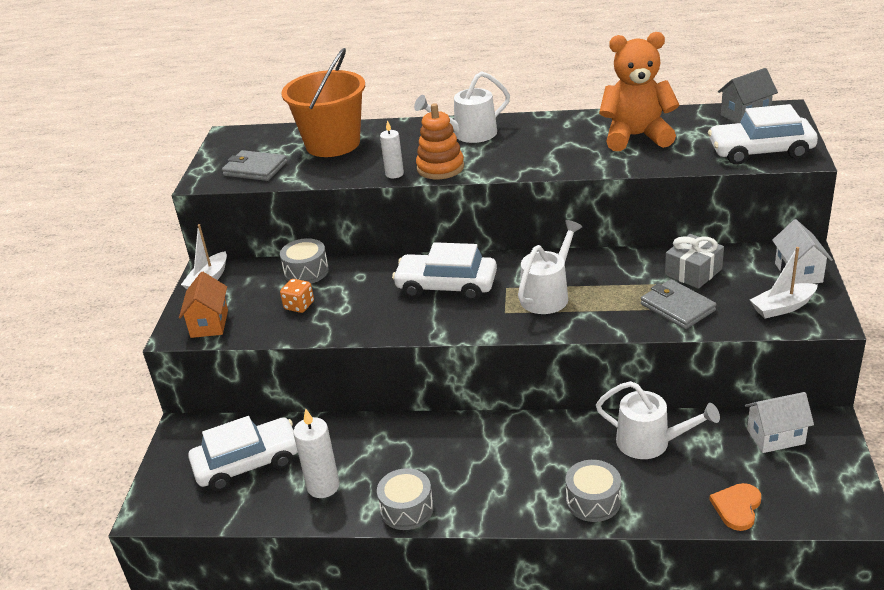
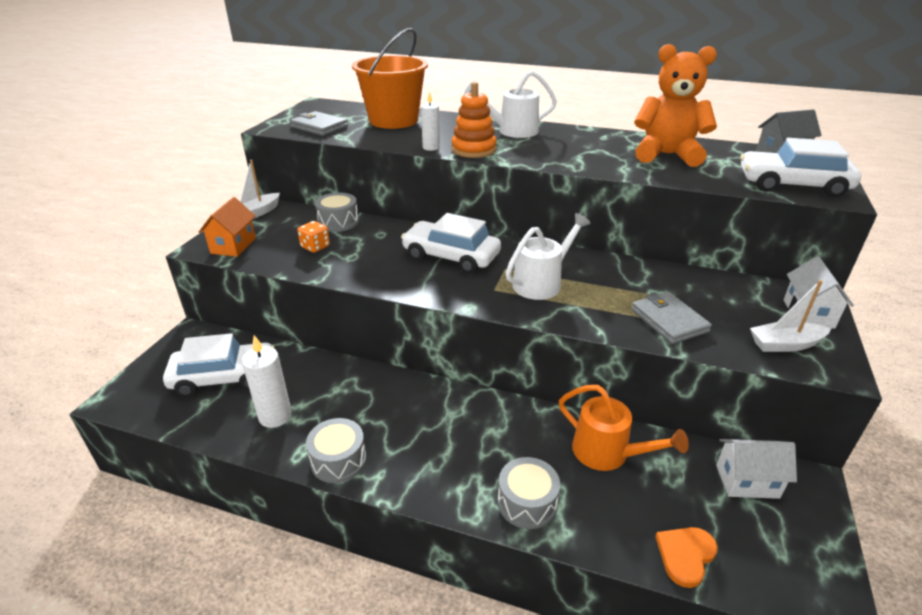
camera: 10 degrees right, 0 degrees up
(651, 442) = (608, 453): white watering can -> orange watering can
(693, 272) = (694, 291): grey gift -> none

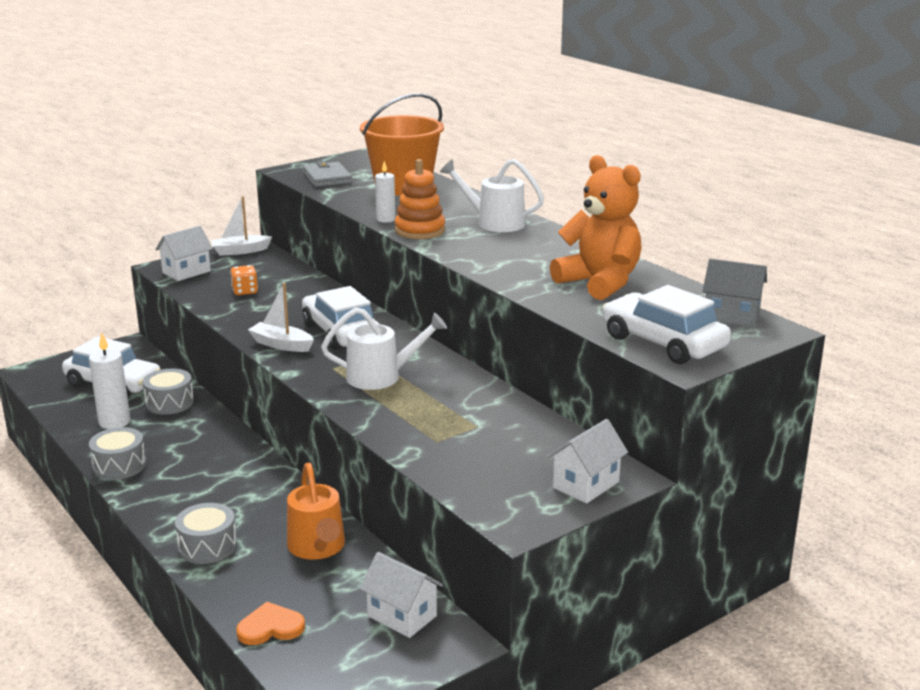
camera: 35 degrees right, 10 degrees down
(233, 246) = (186, 272): orange house -> white house
(338, 222) = (293, 277): grey drum -> grey drum (169, 403)
(669, 321) = (437, 440): grey wallet -> none
(785, 344) = (508, 494): white boat -> white boat (281, 345)

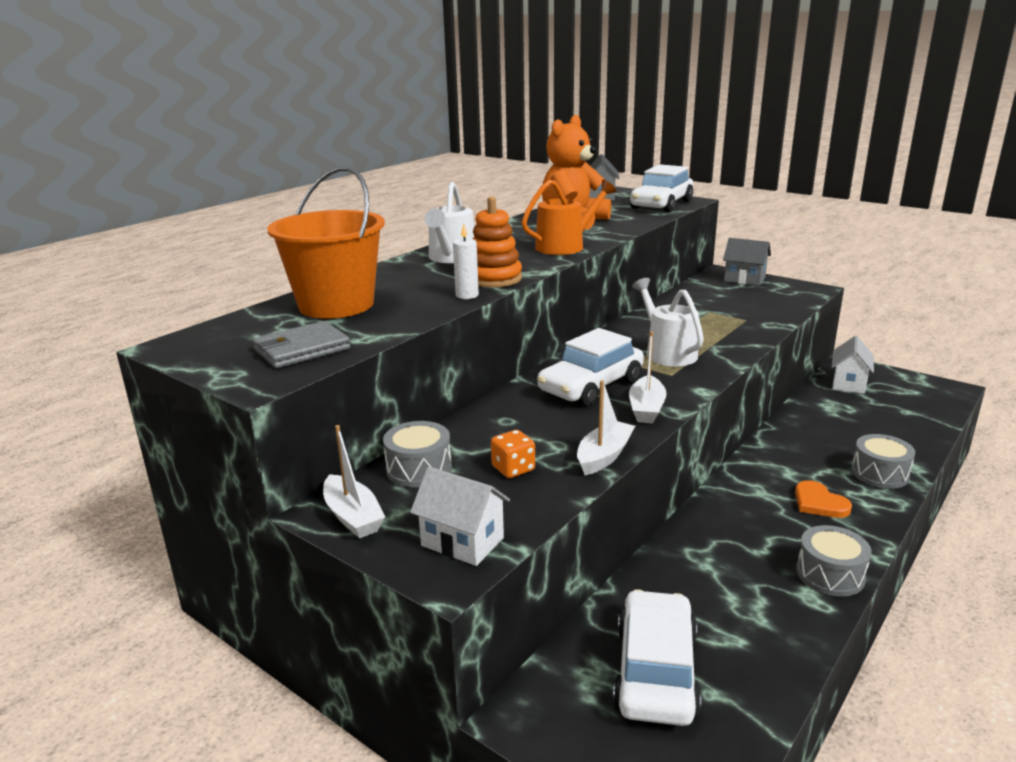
camera: 105 degrees left, 0 degrees up
(114, 422) = (750, 621): white candle -> none
(169, 403) = (668, 590): grey drum -> grey drum (419, 469)
(230, 318) = (604, 456): none -> white boat
(270, 627) = (922, 422): orange heart -> orange heart (819, 503)
(318, 548) = (819, 426): orange watering can -> orange watering can (565, 246)
(586, 485) = (744, 279): white house -> grey house

